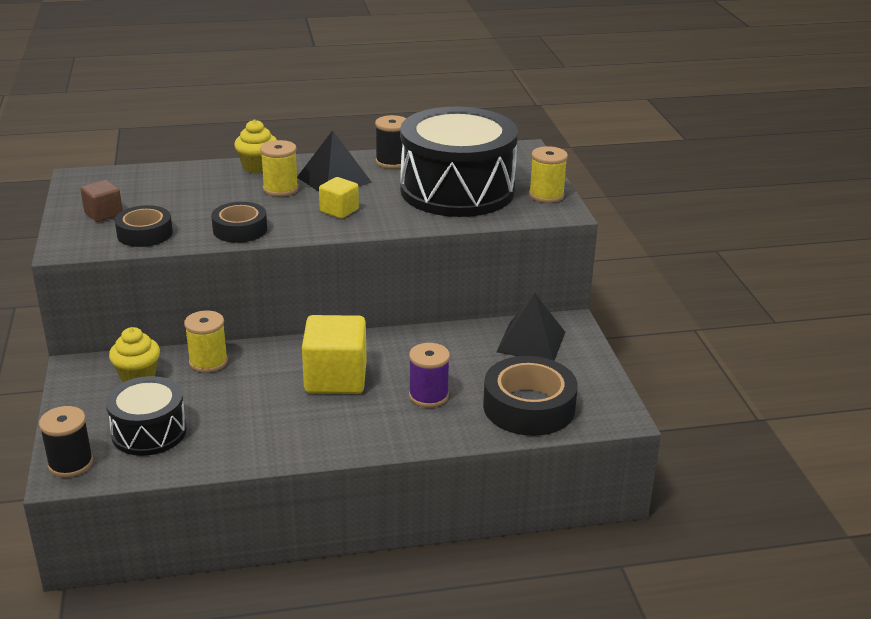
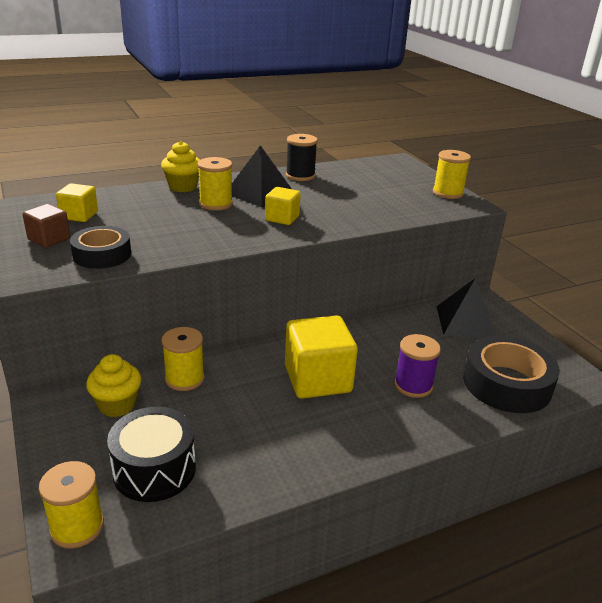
camera: 15 degrees left, 0 degrees up
(70, 463) = (77, 527): black spool -> yellow spool
(140, 191) = (79, 215): none -> yellow cube
(240, 229) = (198, 243): black tape -> none
(457, 190) = (372, 194): black drum -> none

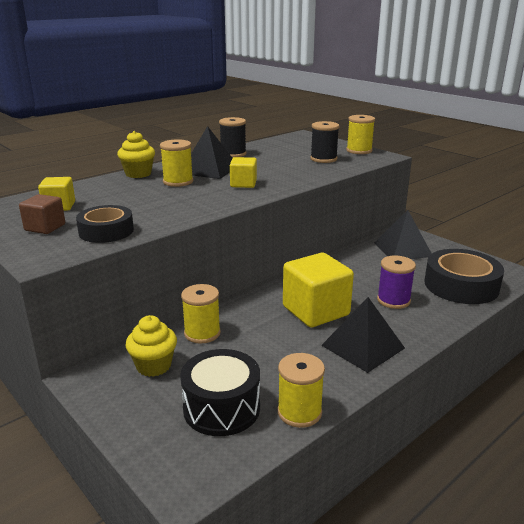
camera: 15 degrees left, 5 degrees down
(77, 527) = (180, 470): yellow spool -> yellow spool (299, 412)
(342, 435) = (362, 346): none -> black pyramid
(397, 198) = (323, 159): none -> black spool

